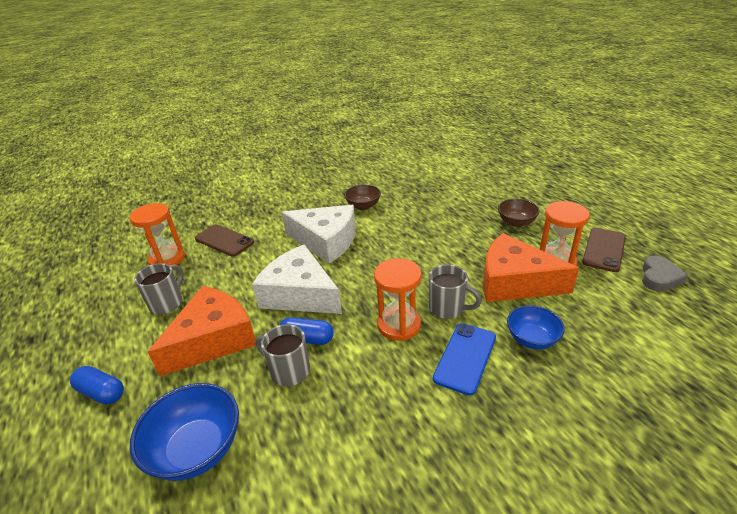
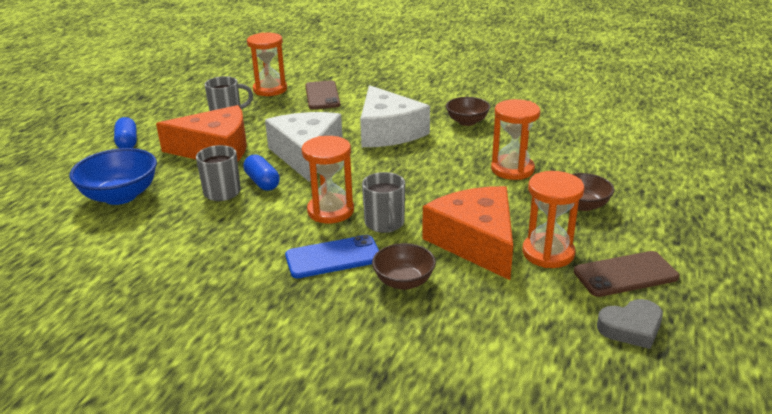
camera: 45 degrees right, 5 degrees down
(445, 222) = (512, 169): none -> orange hourglass
(532, 339) = (404, 281): blue bowl -> brown bowl

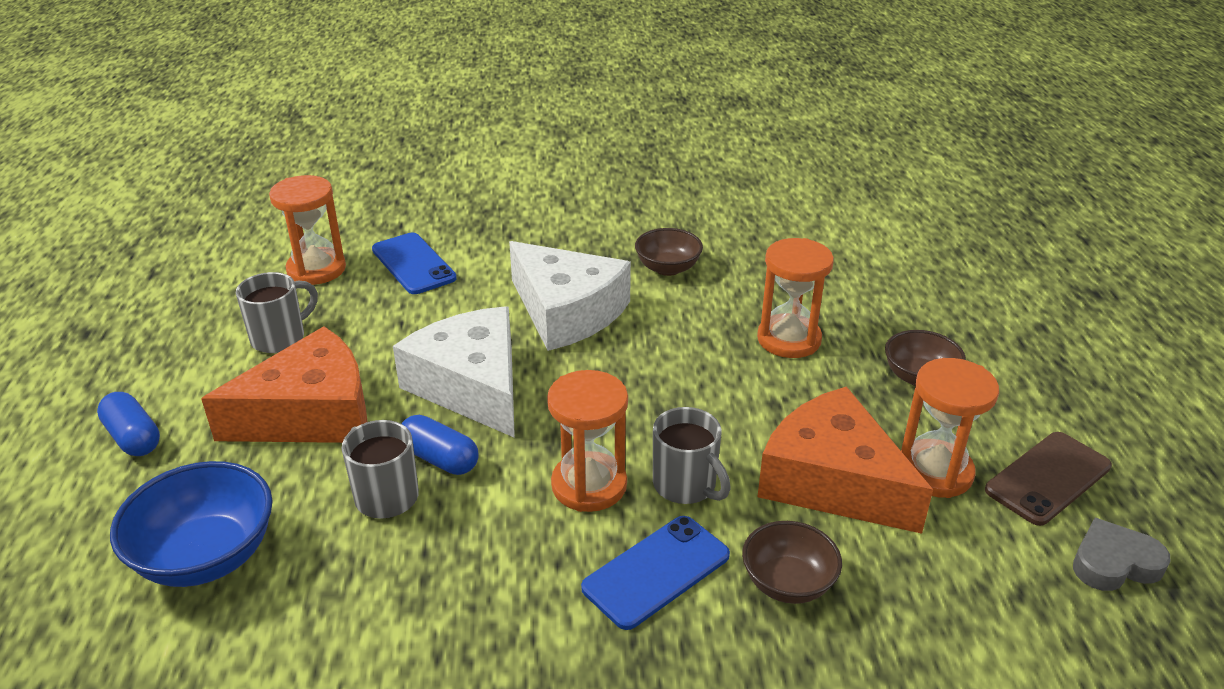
camera: 25 degrees left, 5 degrees up
(322, 95) = (413, 264): brown phone -> blue phone
(631, 328) = (1114, 563): grey heart -> grey heart turned 150 degrees counterclockwise

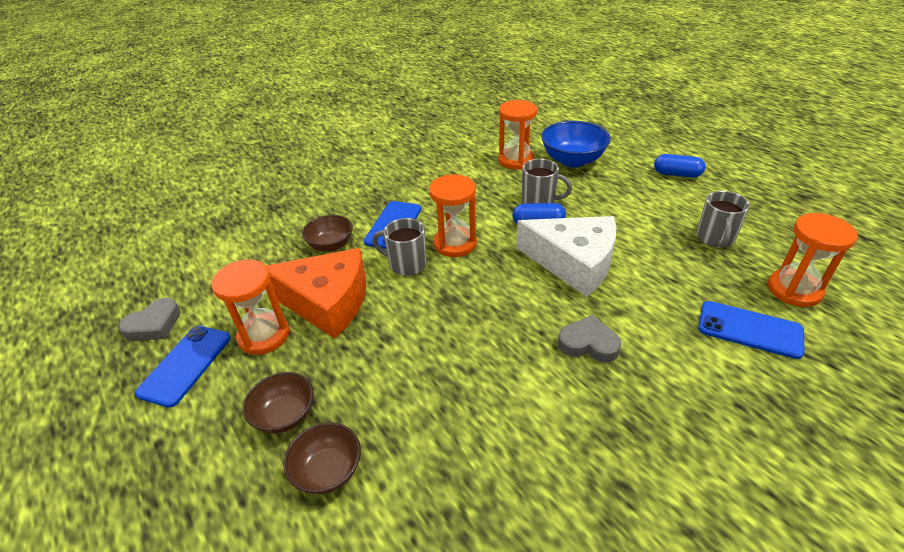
camera: 150 degrees right, 5 degrees up
(311, 413) = (626, 214): orange cheese -> none
(567, 312) = (588, 343): white cheese -> grey heart
(667, 268) = (566, 440): brown bowl -> brown bowl (328, 471)
(789, 339) = (405, 404): orange hourglass -> orange hourglass (516, 160)
(1048, 478) = (185, 365): brown phone -> blue phone

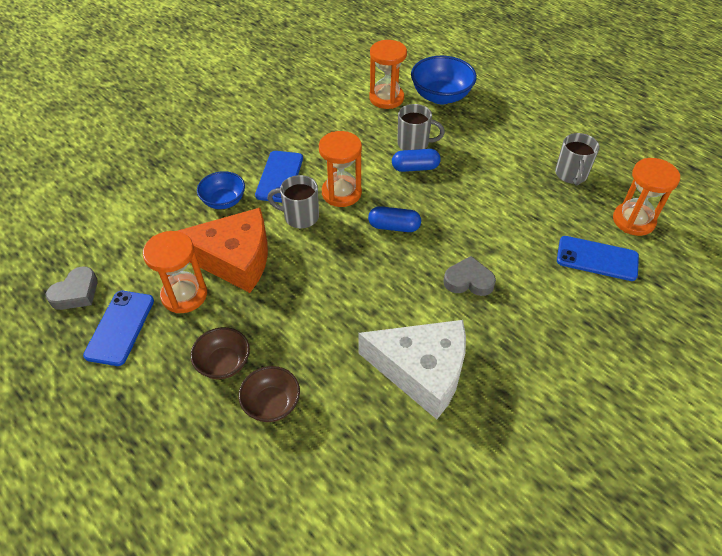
camera: 10 degrees left, 10 degrees up
(331, 245) = (224, 201): brown bowl -> blue bowl
(574, 262) = (450, 206): white cheese -> white cheese (422, 371)
(677, 174) = (537, 109): blue capsule -> blue capsule (394, 227)

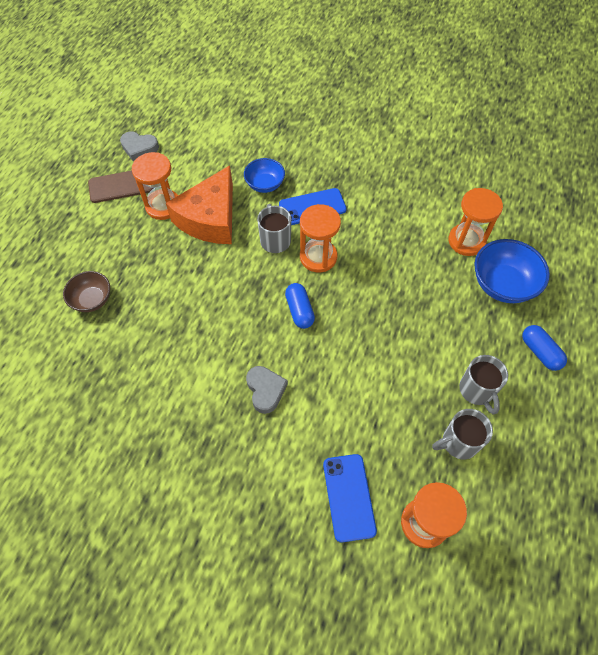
camera: 65 degrees right, 10 degrees up
(120, 327) = (121, 186): blue phone -> brown phone
(224, 363) = (114, 257): brown bowl -> none
(234, 259) = (210, 218): orange cheese -> orange cheese turned 45 degrees clockwise
(414, 144) = (415, 287): grey mug -> grey mug (477, 390)
(415, 168) = (383, 300): blue capsule -> blue capsule (540, 352)
(422, 371) = (156, 386): white cheese -> none

